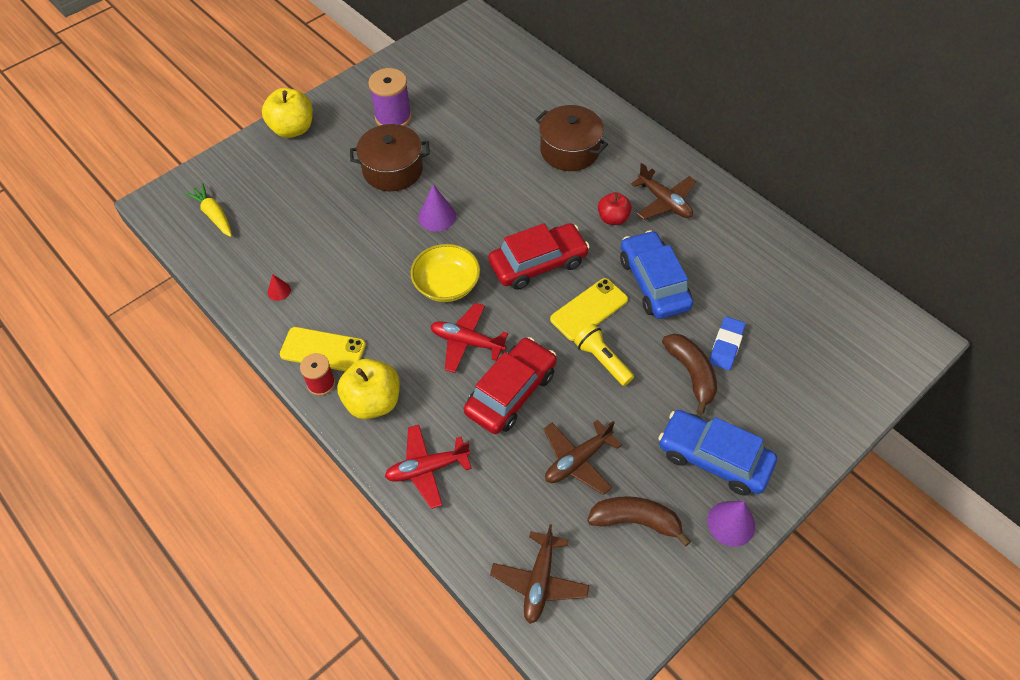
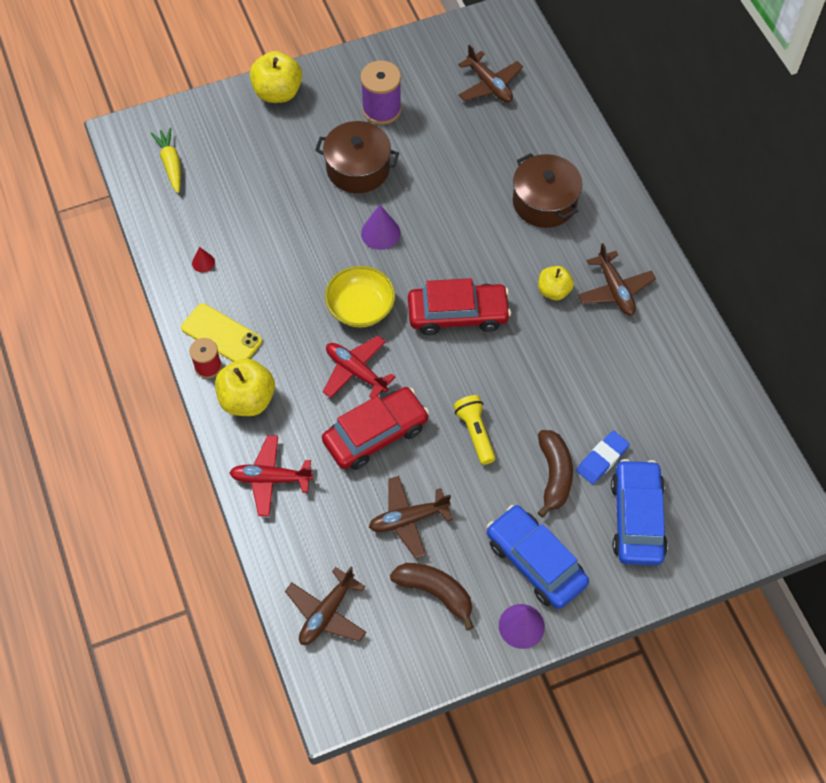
camera: 20 degrees right, 5 degrees up
(479, 74) = (489, 85): none -> brown plane
(589, 309) = (485, 378): yellow phone -> none
(613, 218) = (554, 291): red apple -> yellow apple
(653, 283) = (562, 372): blue car -> blue car (637, 518)

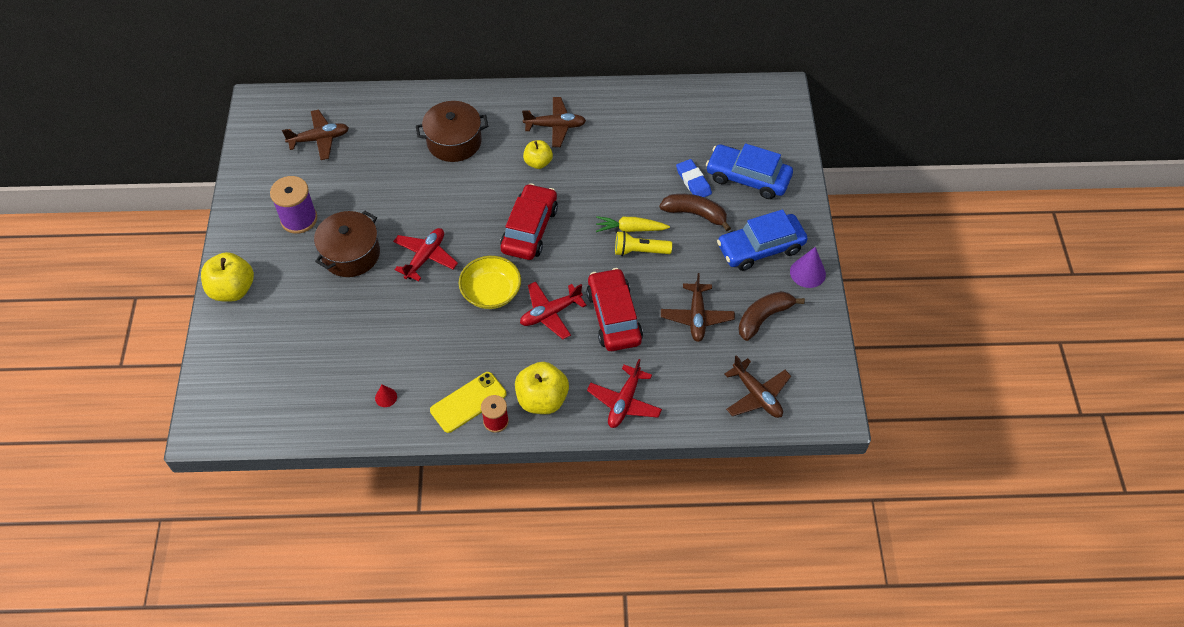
camera: 70 degrees left, 5 degrees down
(171, 164) = (262, 396): yellow carrot -> yellow carrot (630, 229)
(380, 233) = (425, 257): purple cone -> red plane

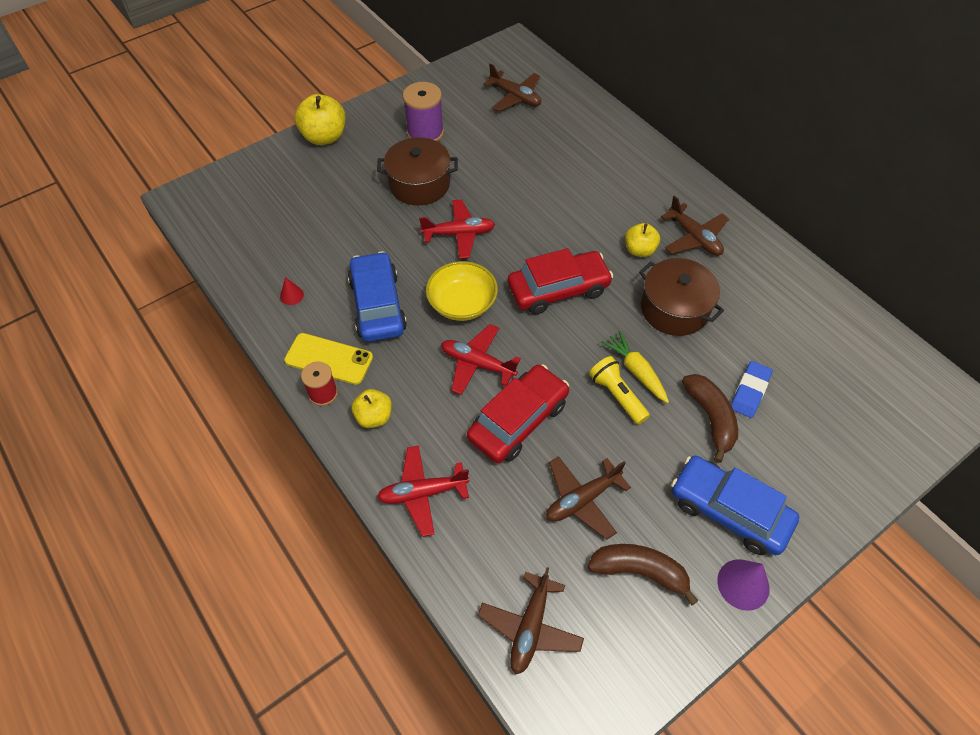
camera: 55 degrees right, 0 degrees up
(454, 142) = (600, 178): brown pot -> brown pot (674, 309)
(542, 399) = (374, 417): yellow apple -> yellow apple, size x0.63
(748, 178) = (808, 441): blue car -> blue car (378, 305)

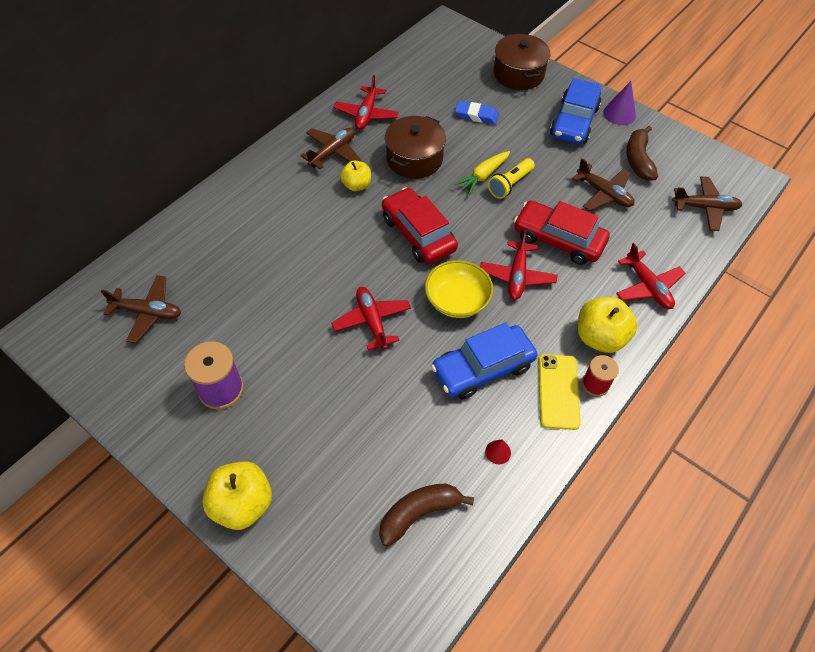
camera: 105 degrees left, 0 degrees up
(374, 417) = (600, 337): yellow apple -> yellow apple, size x1.60
(419, 184) = (308, 374): brown pot -> brown pot (518, 74)
(515, 97) = (148, 312): brown plane -> brown plane turned 75 degrees clockwise
(710, 418) = (507, 133): brown banana -> brown banana (419, 513)
(758, 277) = (366, 114): none -> red plane

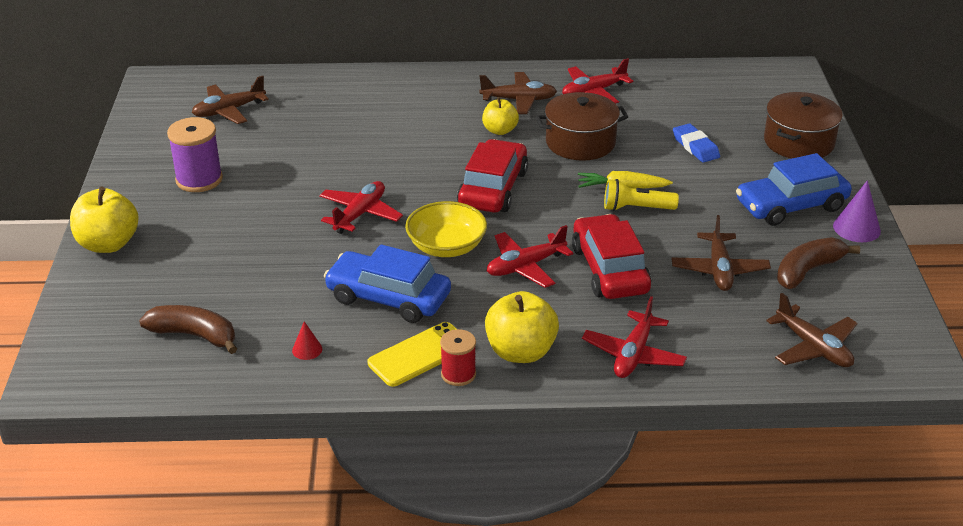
camera: 50 degrees right, 20 degrees down
(148, 312) = (229, 111): brown plane -> brown plane turned 90 degrees clockwise

